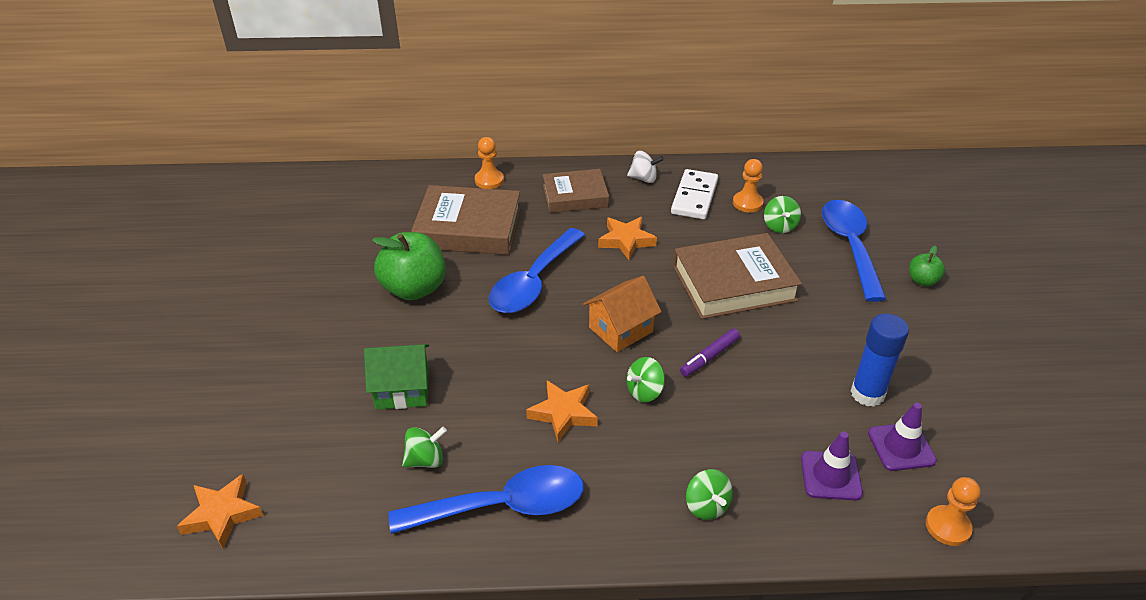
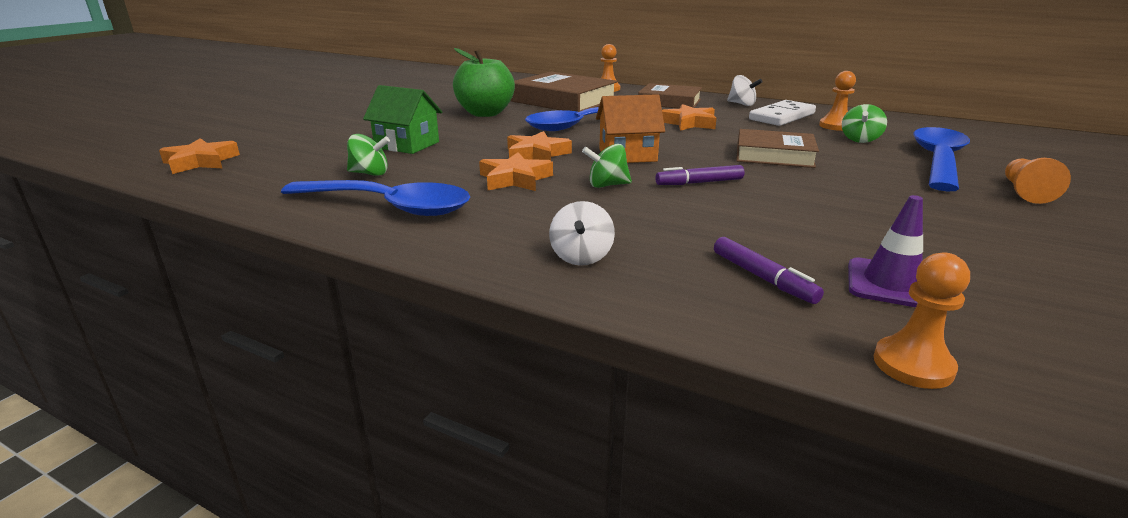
camera: 30 degrees right, 15 degrees down
(542, 359) = (537, 154): none -> orange star
(706, 506) = (581, 257): green spinning top -> white spinning top
(733, 283) = (774, 155): brown book -> brown book, size x0.65
(831, 476) = (763, 278): purple traffic cone -> purple marker
(867, 394) = (875, 240): blue glue stick -> none
(922, 280) = (1024, 192): green apple -> orange pawn

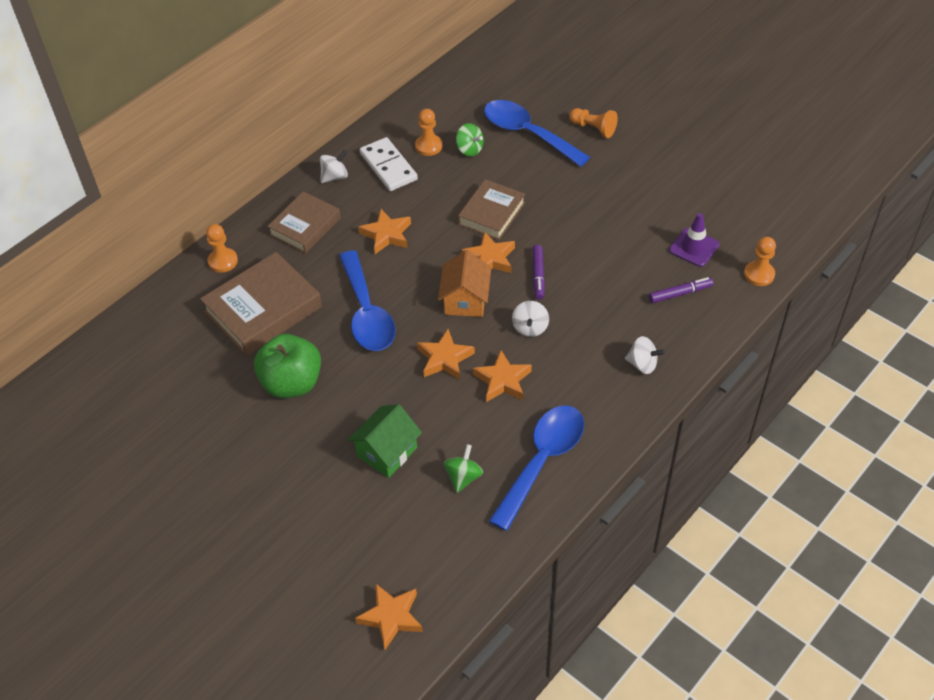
camera: 75 degrees left, 25 degrees up
(607, 185) = (530, 328): green spinning top -> white spinning top
(701, 160) = (490, 259): none -> orange star

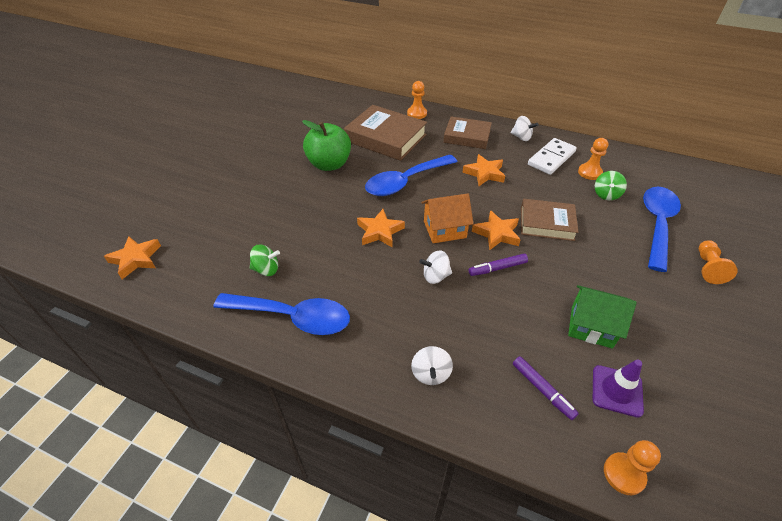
camera: 70 degrees right, 5 degrees down
(387, 452) = (282, 222): green house -> green house (591, 326)
(502, 380) = (371, 271): orange star -> none

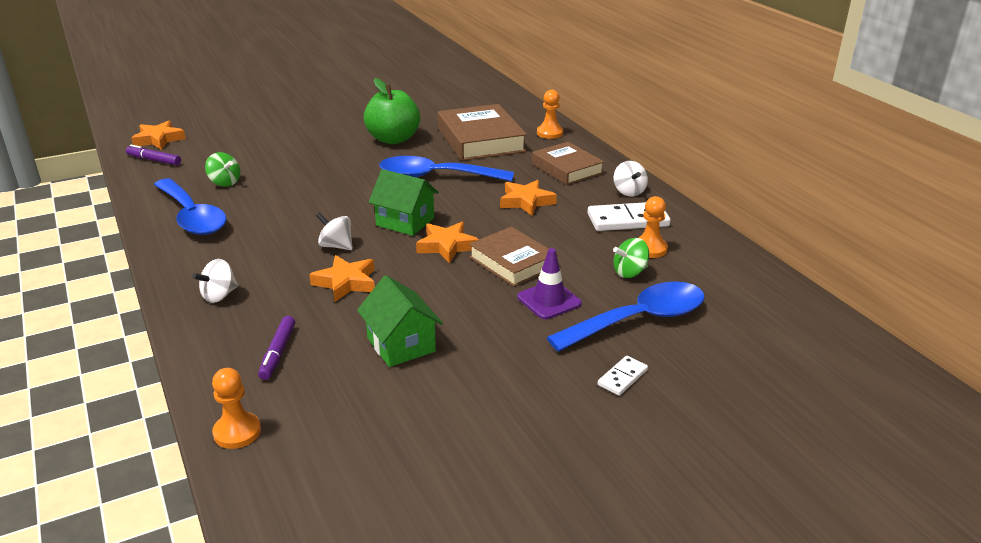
camera: 40 degrees right, 15 degrees down
(380, 231) = (348, 198): orange star -> orange star (346, 282)
(444, 229) = (405, 222): orange house -> green house
(497, 268) = (398, 267): purple marker -> purple marker (154, 160)
(617, 391) = (335, 390): purple traffic cone -> purple traffic cone (549, 300)
(708, 268) = (622, 378): orange pawn -> white domino

